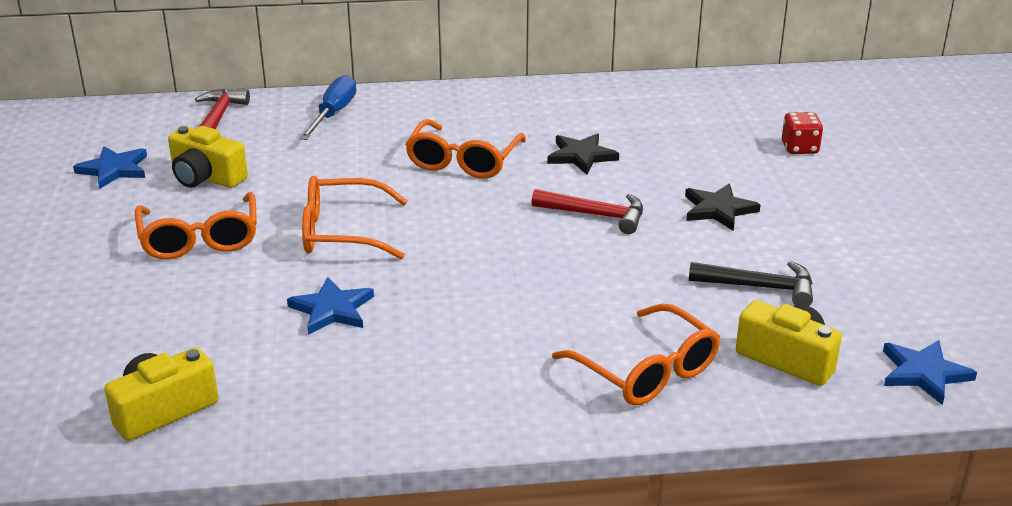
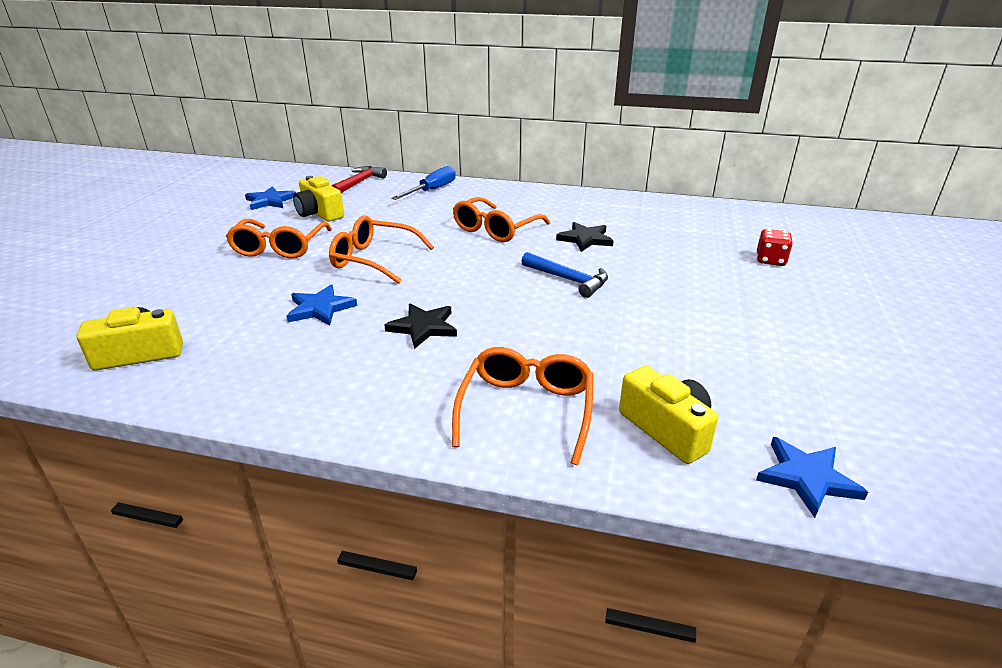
camera: 20 degrees right, 0 degrees up
(595, 215) = (568, 280): red hammer -> blue hammer
(646, 371) = (526, 410): orange glasses -> orange glasses turned 150 degrees counterclockwise
(718, 210) = (673, 293): black star -> black star (423, 327)
(759, 287) = (675, 360): black hammer -> none

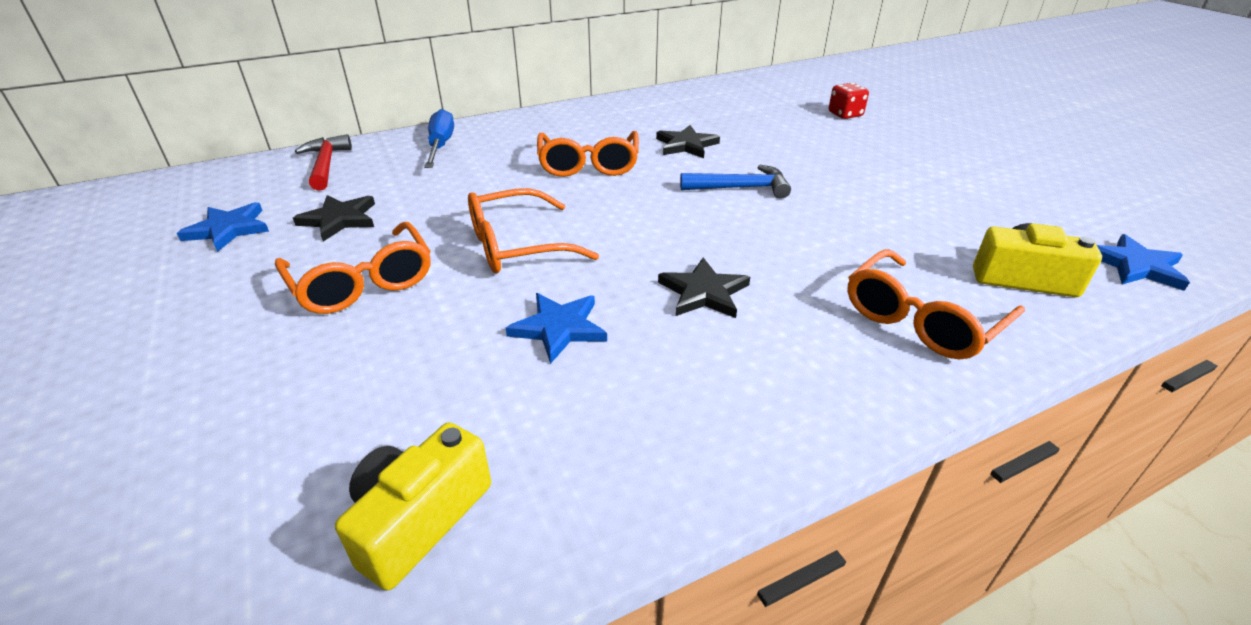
camera: 40 degrees left, 5 degrees up
(319, 213) = (339, 219): yellow camera -> black star
(526, 410) = (921, 319): orange glasses -> orange glasses turned 105 degrees counterclockwise

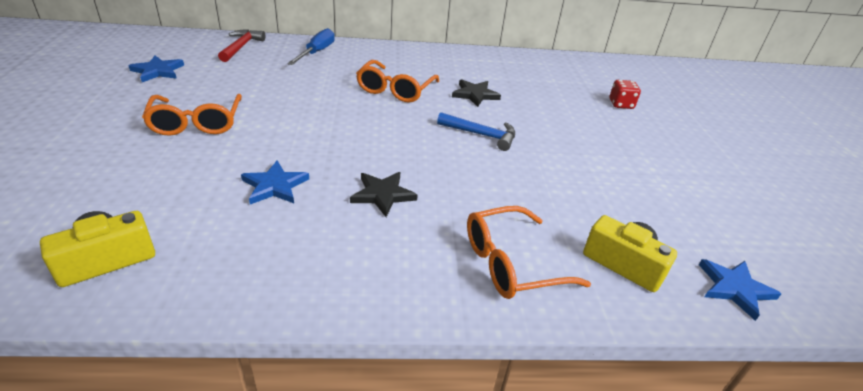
camera: 20 degrees right, 0 degrees up
(339, 219) = (218, 82): black star -> none
(517, 246) = (299, 129): orange glasses -> none

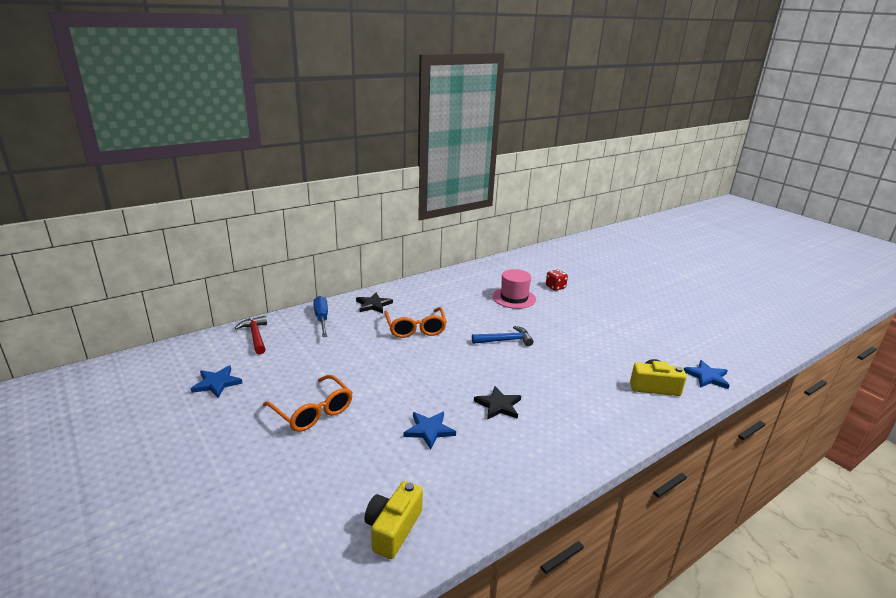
camera: 30 degrees left, 10 degrees down
(475, 94) = (468, 312): black star -> black star (373, 305)
(511, 263) = (607, 413): orange glasses -> none
(550, 98) = (514, 298): none -> pink hat

